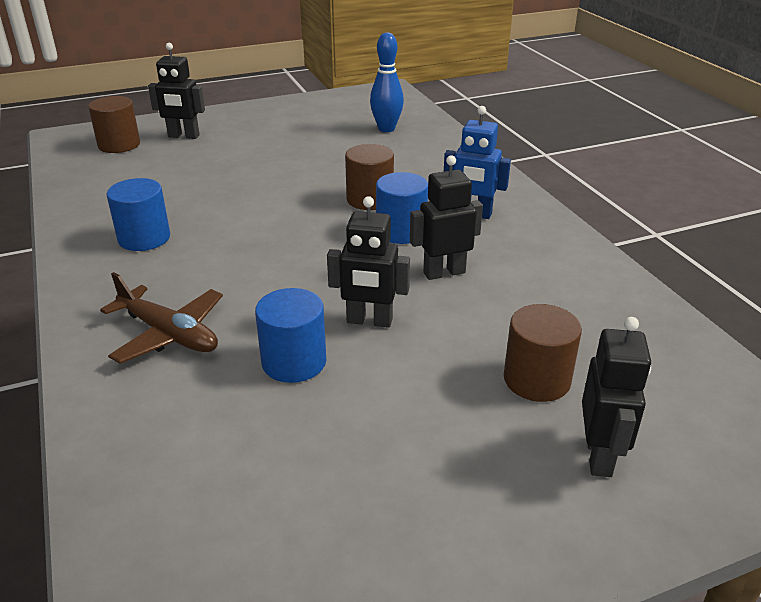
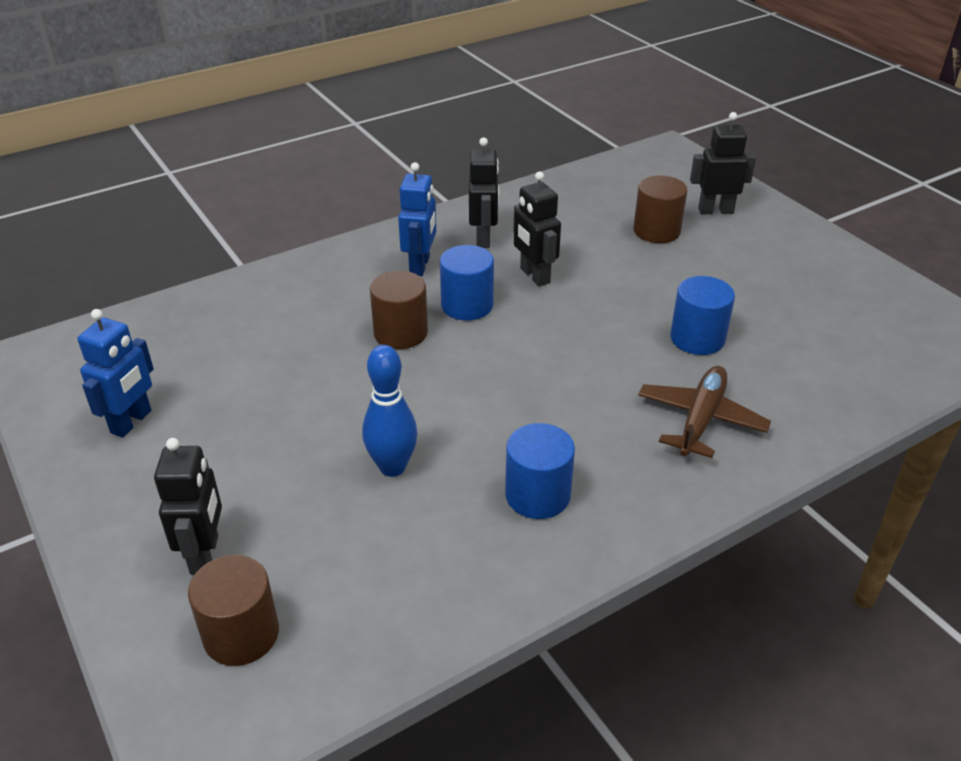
camera: 100 degrees left, 5 degrees up
(310, 116) = (131, 422): none -> blue robot
(369, 321) = (624, 307): black robot -> black robot (483, 239)
(386, 129) = (189, 342): blue bowling pin -> blue bowling pin (392, 467)

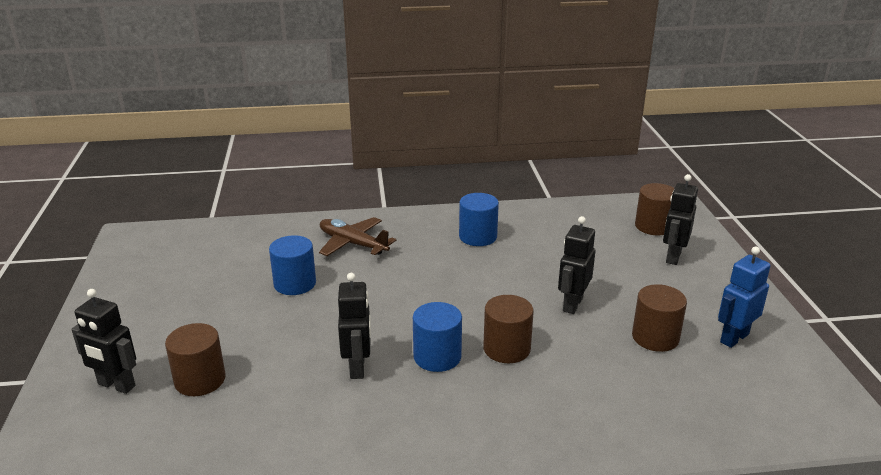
camera: 155 degrees left, 10 degrees down
(233, 394) = (655, 337): none -> brown cylinder
(392, 467) = (553, 267): blue bowling pin -> none
(420, 266) = (453, 411): blue robot -> none
(483, 239) = (367, 425): black robot -> black robot (572, 304)
(701, 419) = (353, 244): brown plane -> brown plane turned 75 degrees clockwise

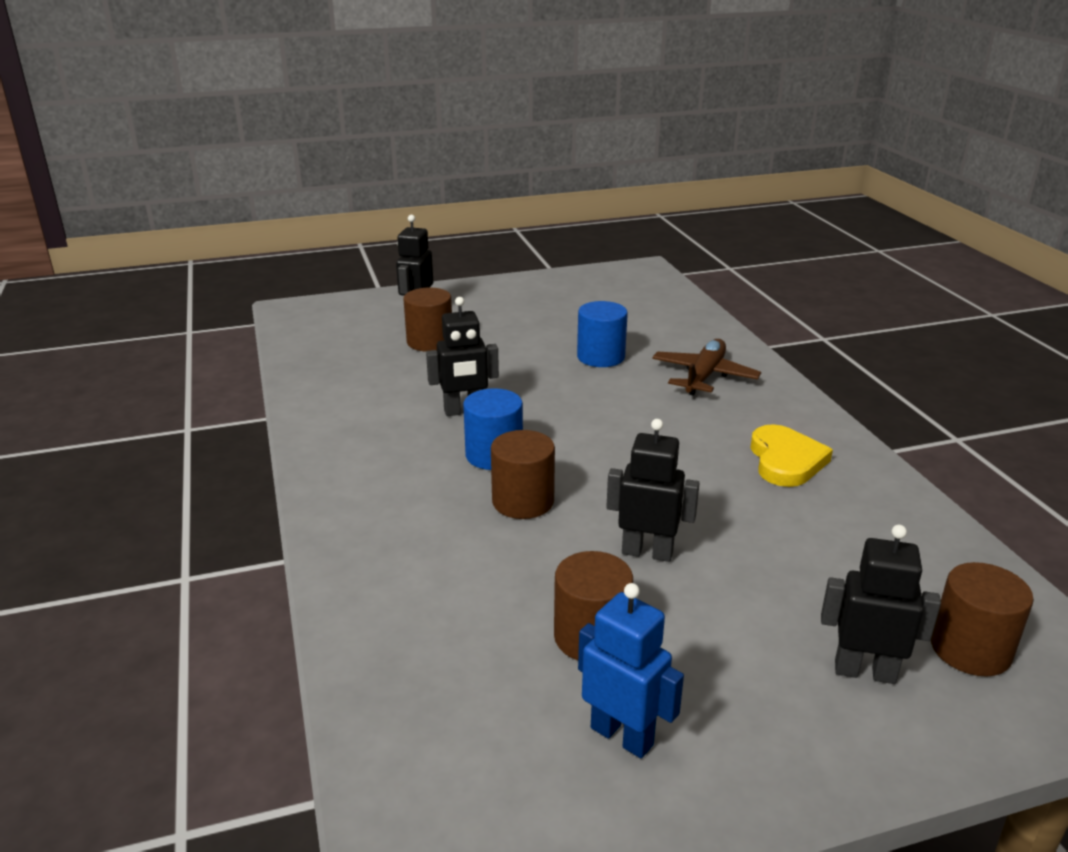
camera: 80 degrees right, 0 degrees up
(478, 237) = (786, 460): blue cylinder -> yellow heart

